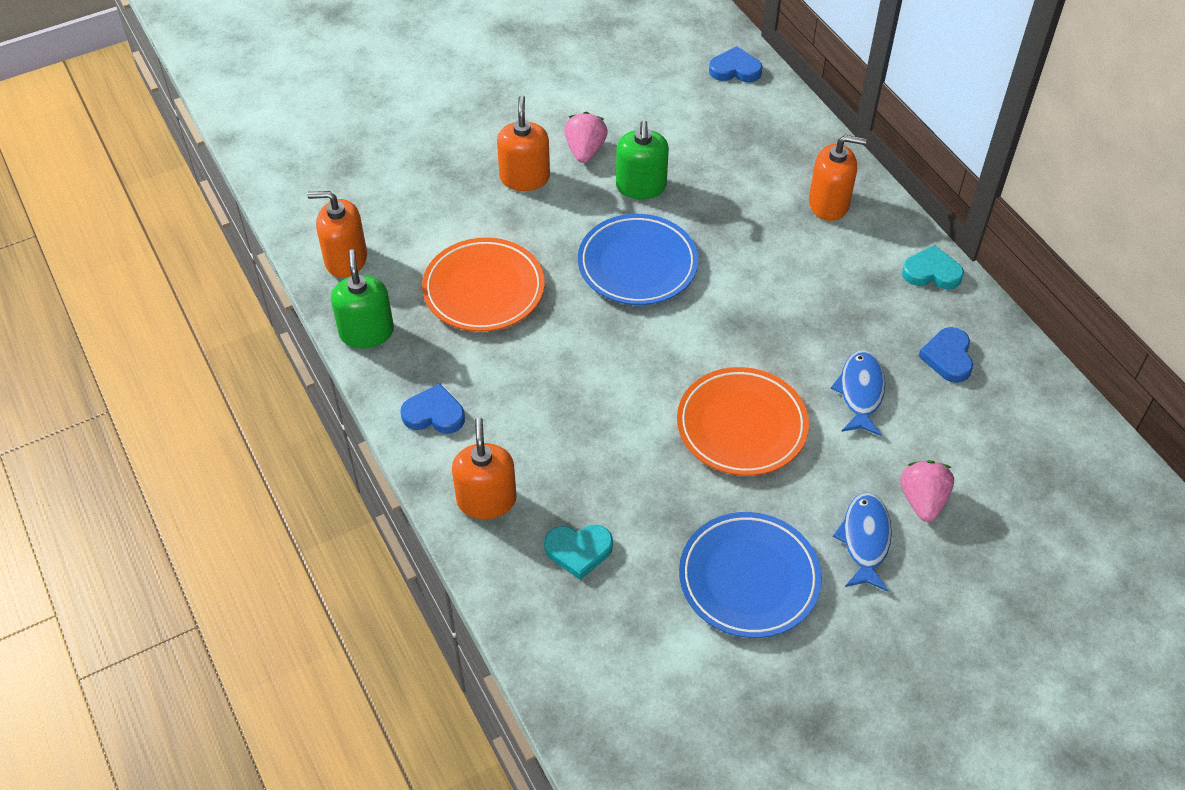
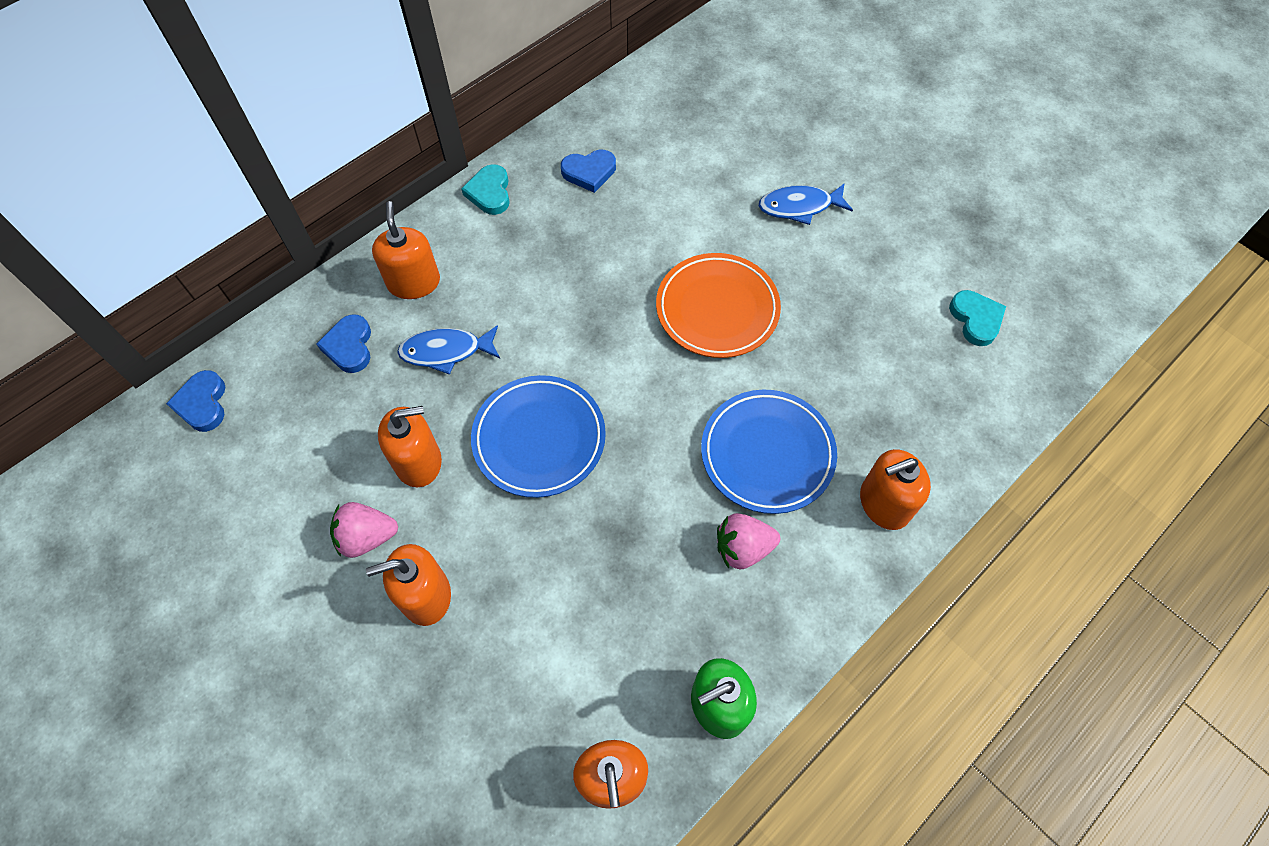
camera: 105 degrees left, 10 degrees up
(434, 414) = (804, 587): blue heart -> blue heart (349, 346)
(484, 289) = (616, 589): orange plate -> none
(578, 551) = (902, 409): turquoise heart -> turquoise heart (976, 319)
(641, 186) = (418, 462): green soap dispenser -> orange soap dispenser
(749, 578) = (870, 278): blue plate -> blue plate (767, 454)
(860, 392) = (648, 228): blue fish -> blue fish (446, 351)
(922, 500) = (745, 175): pink strawberry -> pink strawberry (743, 548)

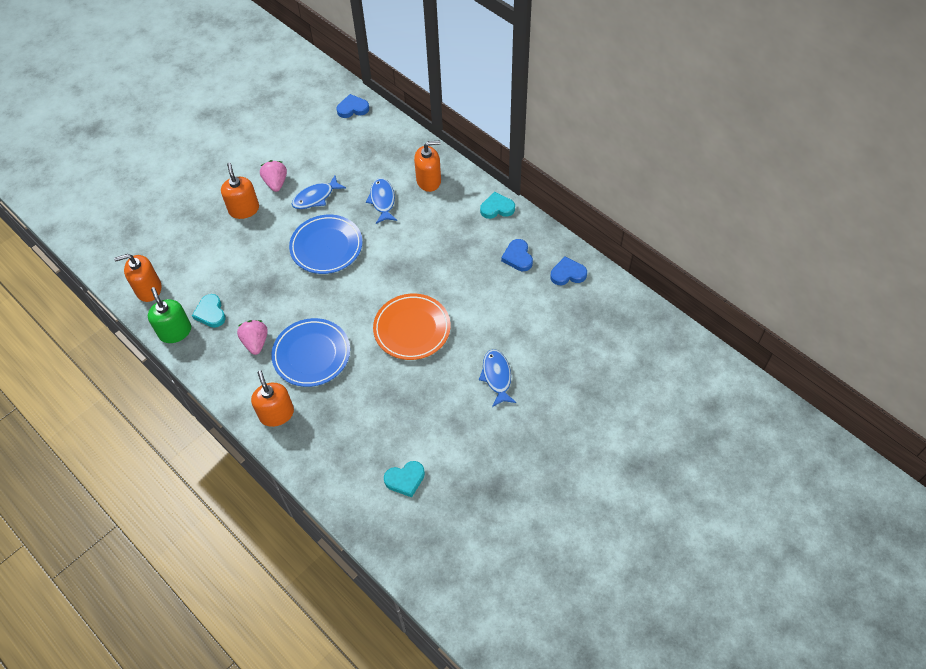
camera: 90 degrees right, 5 degrees down
(349, 346) = (386, 159): blue heart -> blue heart (568, 274)
(418, 462) = (315, 197): orange soap dispenser -> blue fish
(676, 638) = (211, 313): none -> turquoise heart

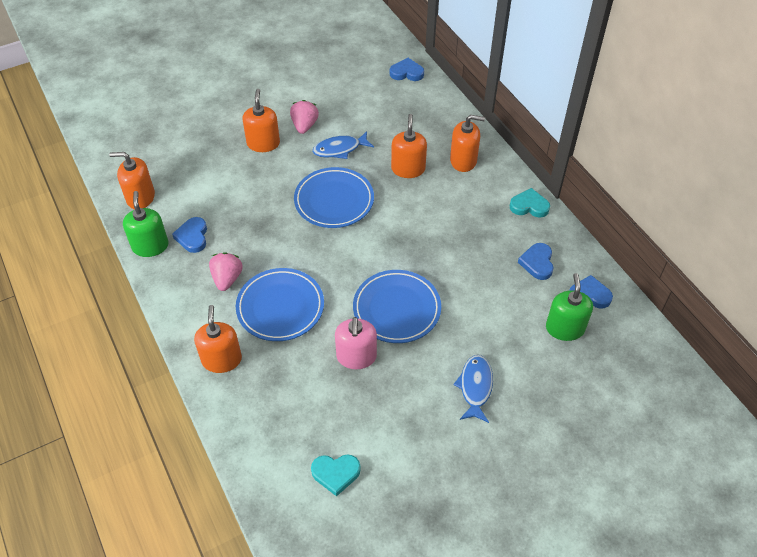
camera: 15 degrees right, 5 degrees down
(211, 313) = (192, 237): turquoise heart -> blue heart
(382, 200) = (408, 169): blue fish -> orange soap dispenser
(391, 379) = (356, 356): none -> pink soap dispenser
(412, 329) = (397, 309): orange plate -> blue plate
(555, 307) = (565, 328): none -> green soap dispenser

